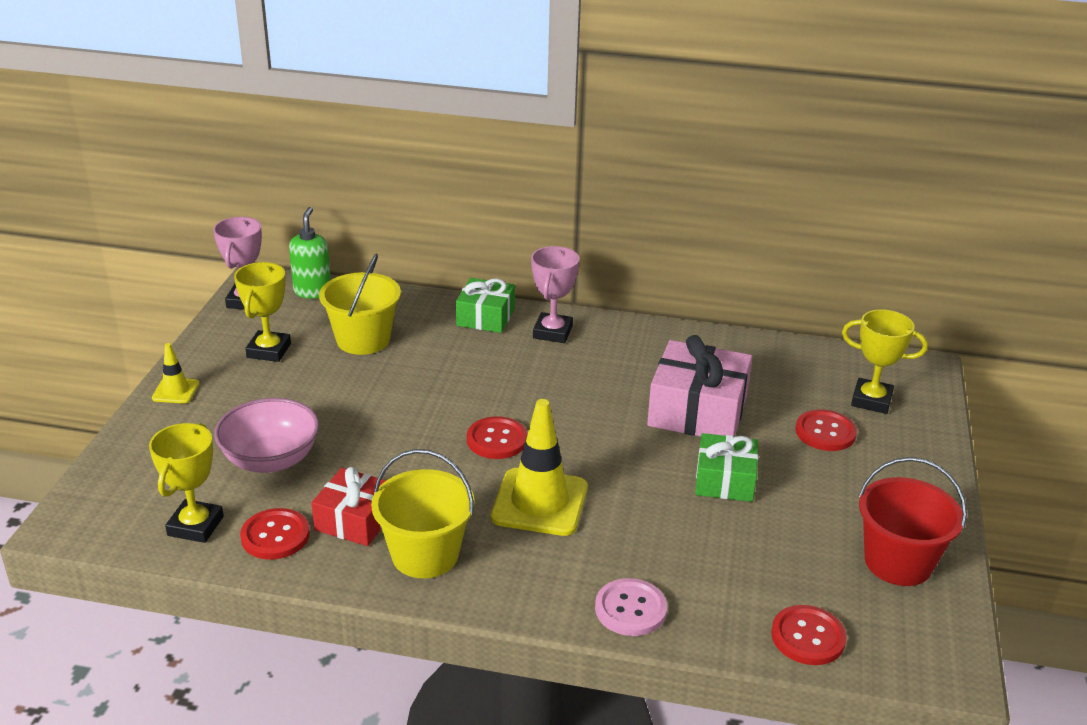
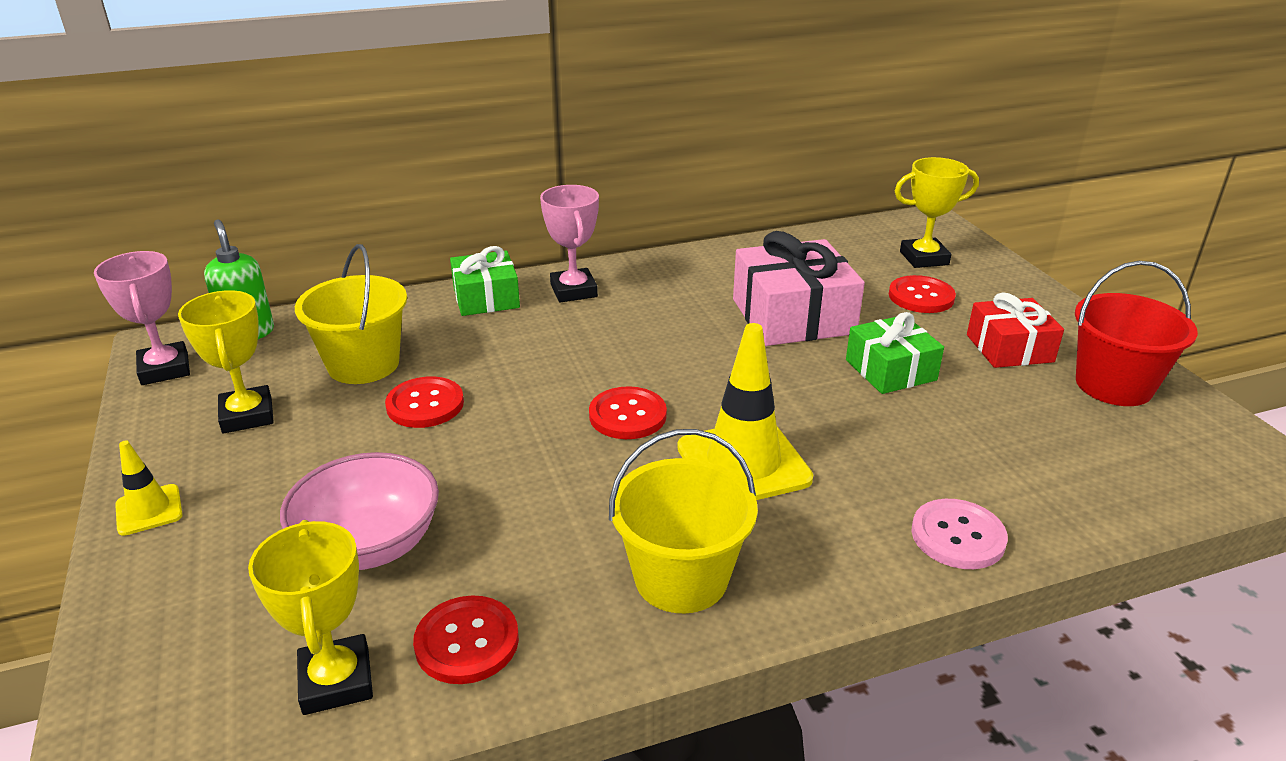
camera: 30 degrees left, 0 degrees up
(355, 520) = (554, 573): red gift -> red gift (1009, 348)
(808, 637) = (1135, 487): red button -> red button (425, 405)

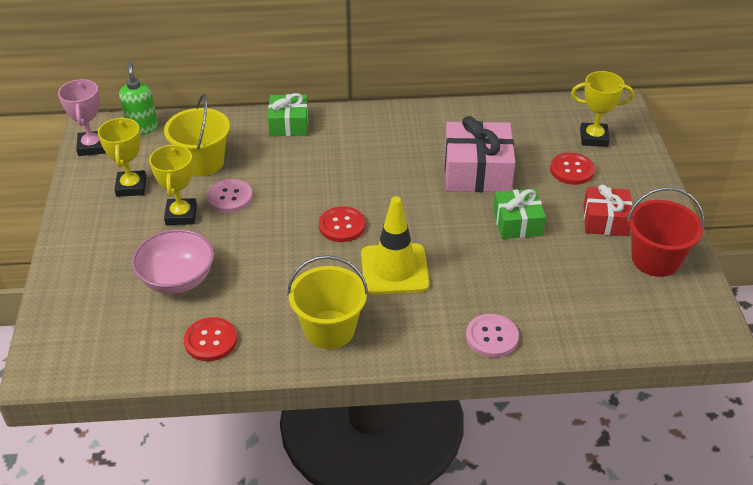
camera: 15 degrees right, 10 degrees up
(149, 510) = (72, 237): yellow traffic cone -> none
(336, 681) = (145, 347): yellow trophy -> yellow trophy (181, 215)
(425, 405) = (229, 197): red button -> pink button
(573, 291) = (345, 127): pink trophy -> none

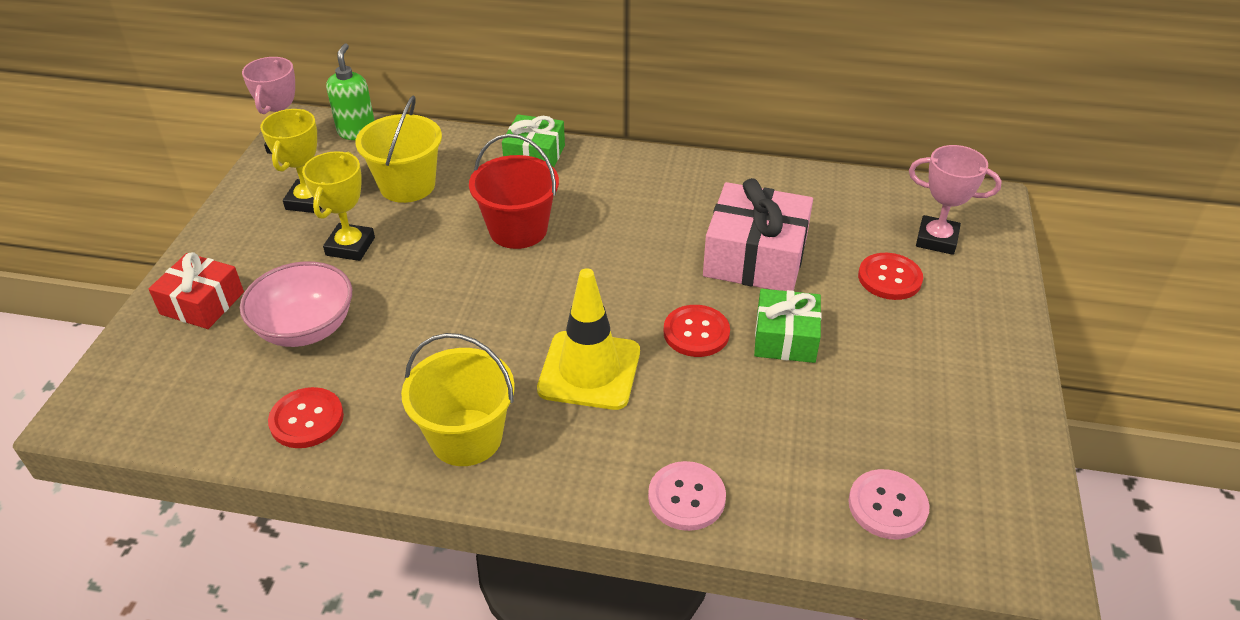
camera: 15 degrees right, 0 degrees up
(229, 197) = (420, 234): pink button -> pink button (887, 506)
(342, 226) = (545, 297): red button -> red button (696, 332)
(594, 138) = (936, 239): yellow trophy -> pink trophy
(605, 220) = (915, 358): red gift -> red gift (202, 303)
(655, 259) = (972, 431): red bucket -> red bucket (518, 230)

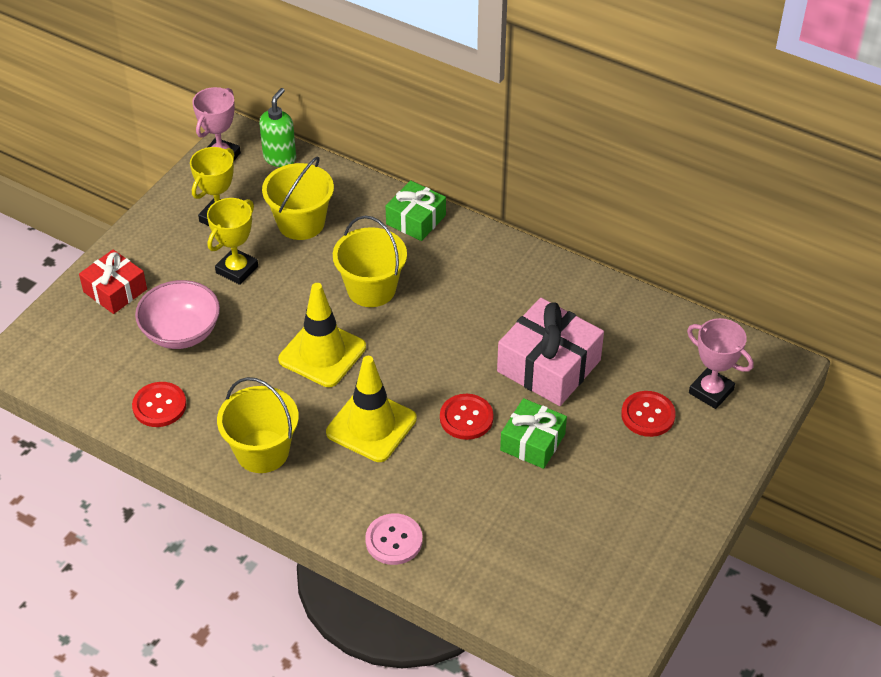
camera: 20 degrees right, 5 degrees up
(492, 308) = (322, 353): none -> yellow traffic cone
(518, 230) = (371, 289): red bucket -> yellow bucket
(887, 506) = (532, 589): pink button -> none

